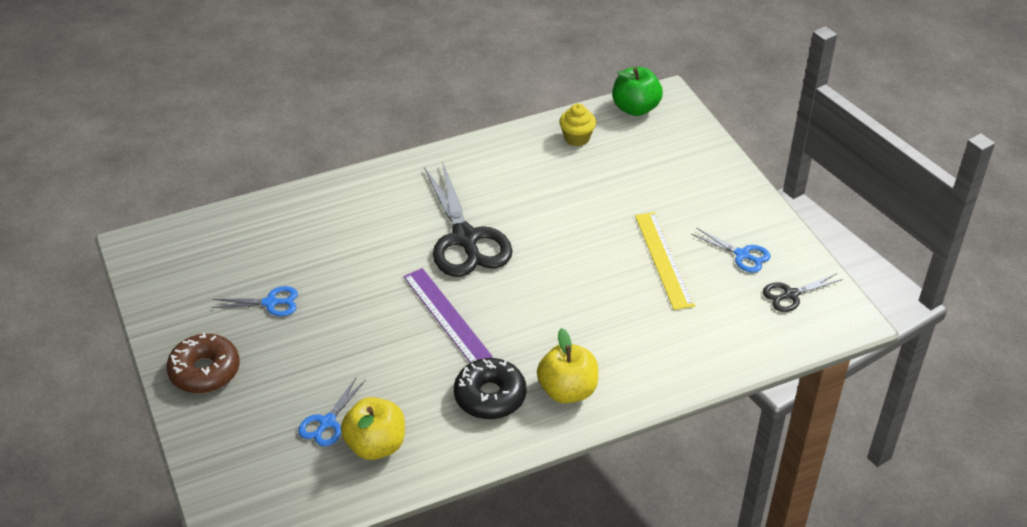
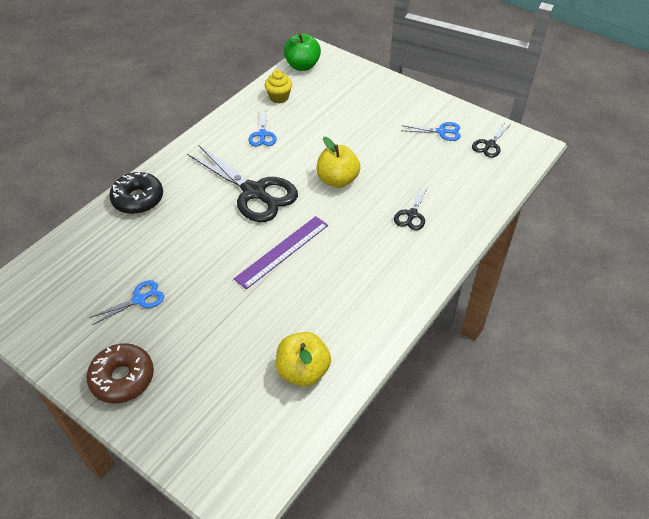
camera: 30 degrees left, 5 degrees up
(327, 422) = (253, 371): blue scissors -> blue scissors (262, 134)
(446, 316) = (282, 251): purple ruler -> purple ruler turned 75 degrees counterclockwise
(490, 396) = (357, 295): black donut -> black donut (138, 199)
(567, 390) = (405, 266): yellow apple -> yellow apple (337, 180)
(622, 337) = (412, 214): none -> black scissors
(663, 260) = (396, 153): yellow ruler -> none

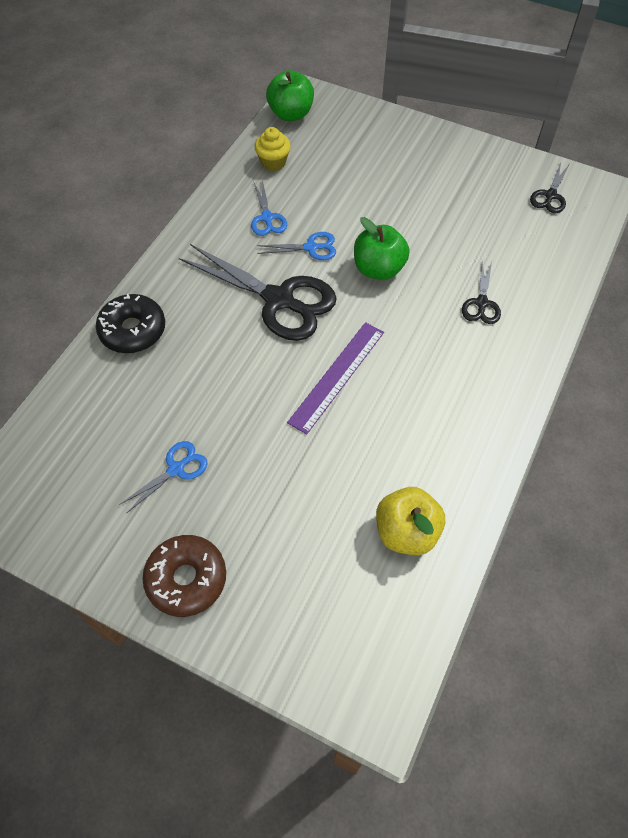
camera: 10 degrees left, 10 degrees up
(337, 180) = (378, 269): yellow apple -> green apple
(441, 131) = (488, 185): blue scissors -> blue scissors (311, 247)

